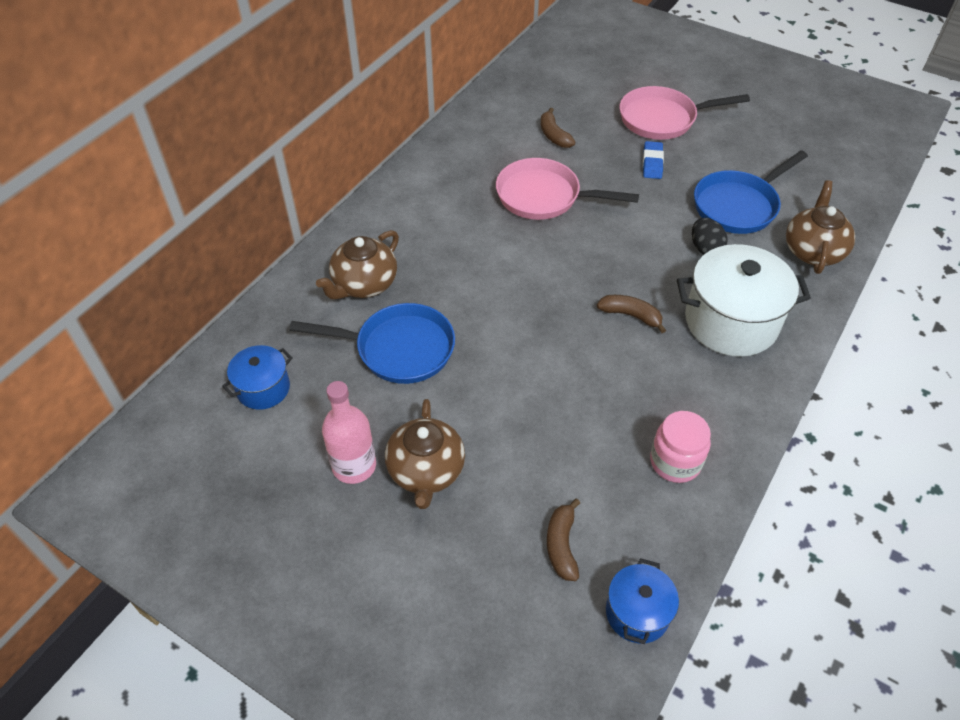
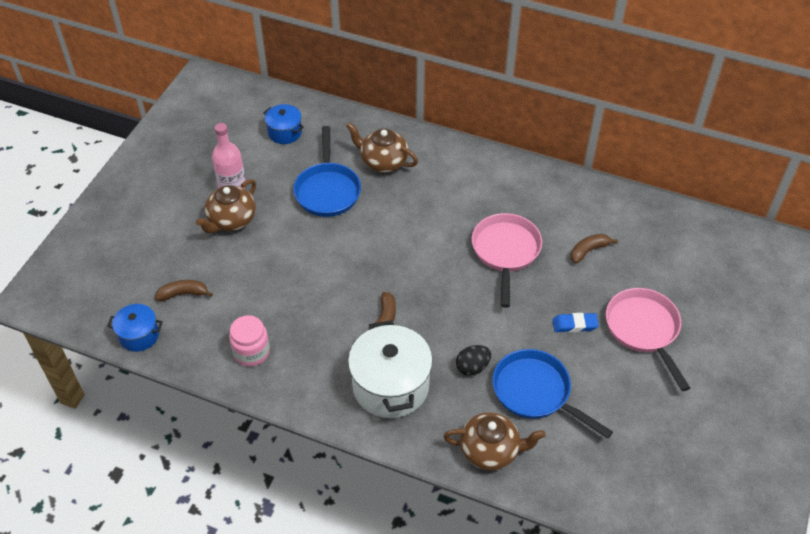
camera: 80 degrees right, 0 degrees up
(426, 471) = (231, 220): brown teapot -> brown teapot turned 45 degrees counterclockwise

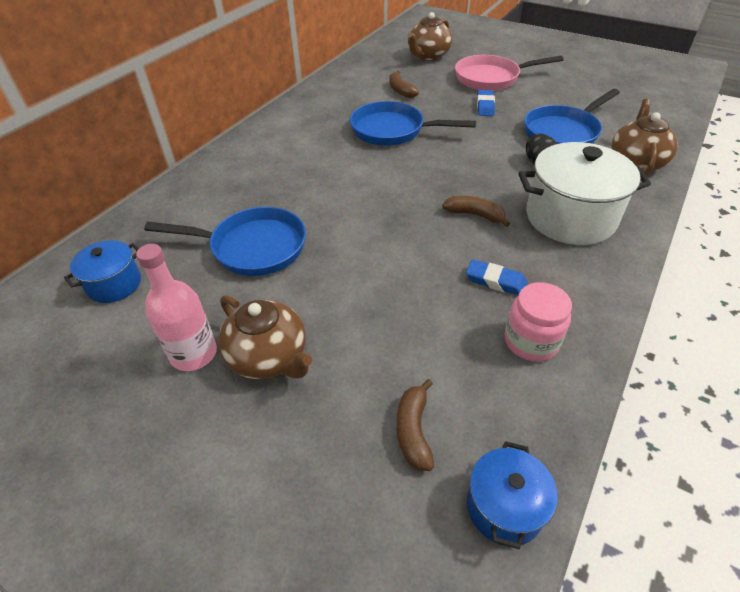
camera: 80 degrees left, 5 degrees down
(307, 332) = (495, 281): none -> blue eraser
(383, 162) = (226, 197): brown teapot -> brown teapot (428, 56)
(505, 252) = (393, 130): pink pan -> blue pan

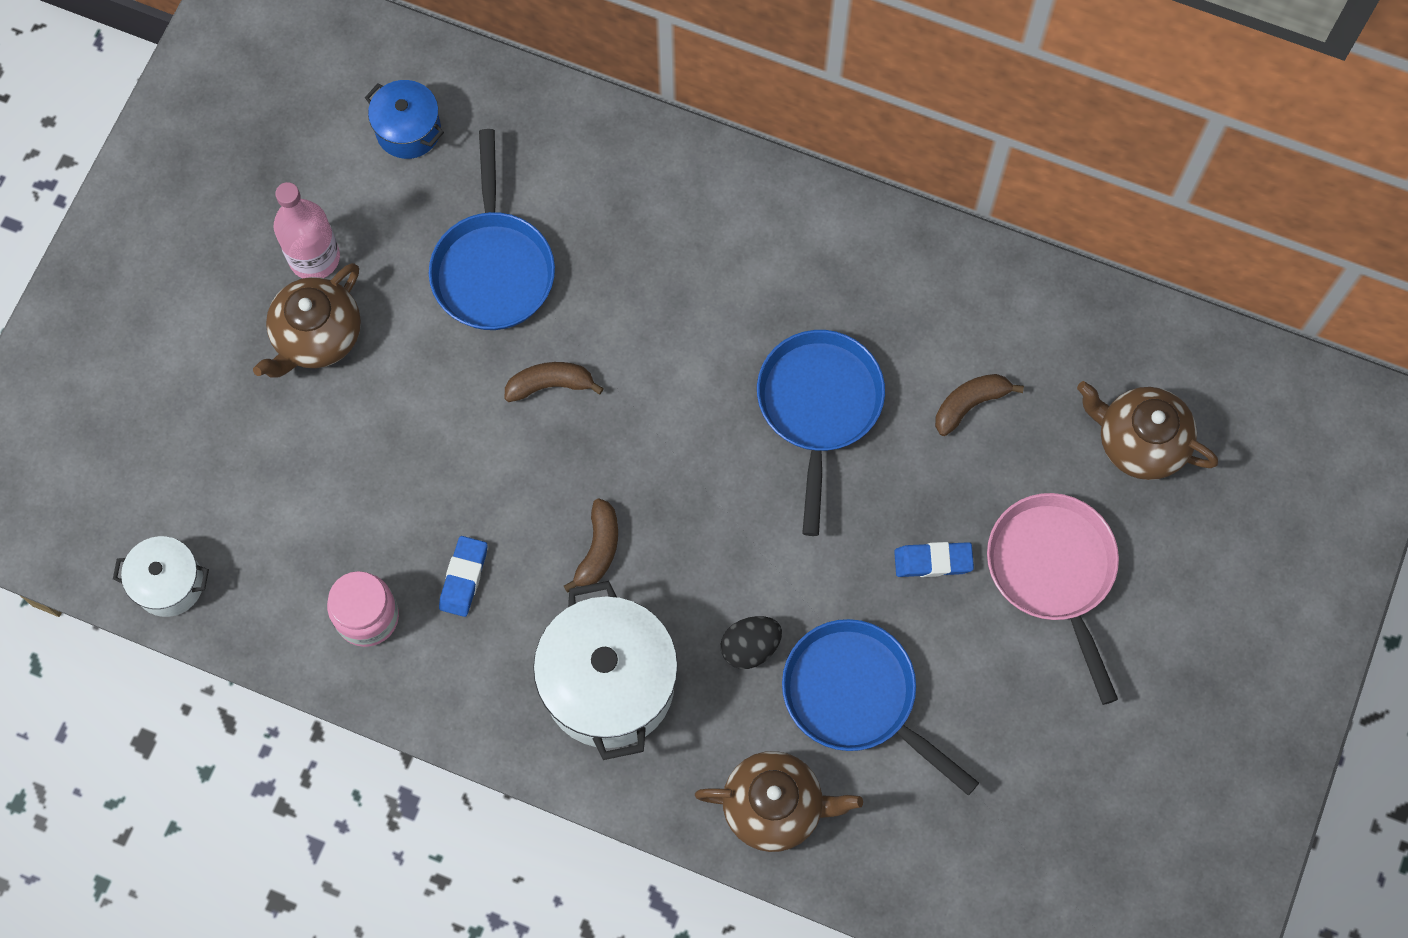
camera: 80 degrees right, 25 degrees up
(413, 430) = (240, 497): brown banana -> brown banana (550, 385)
(504, 507) = (169, 583): blue pot -> white pot

